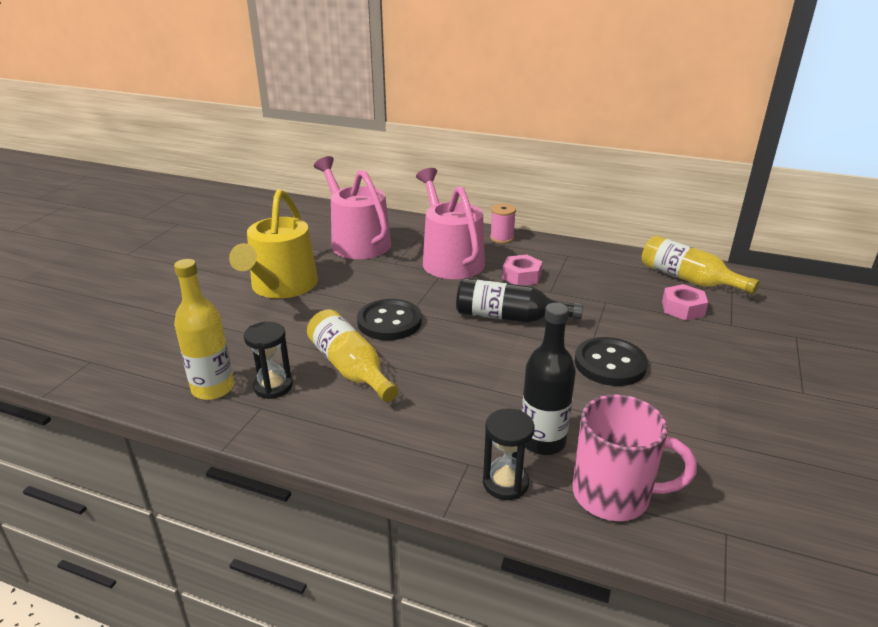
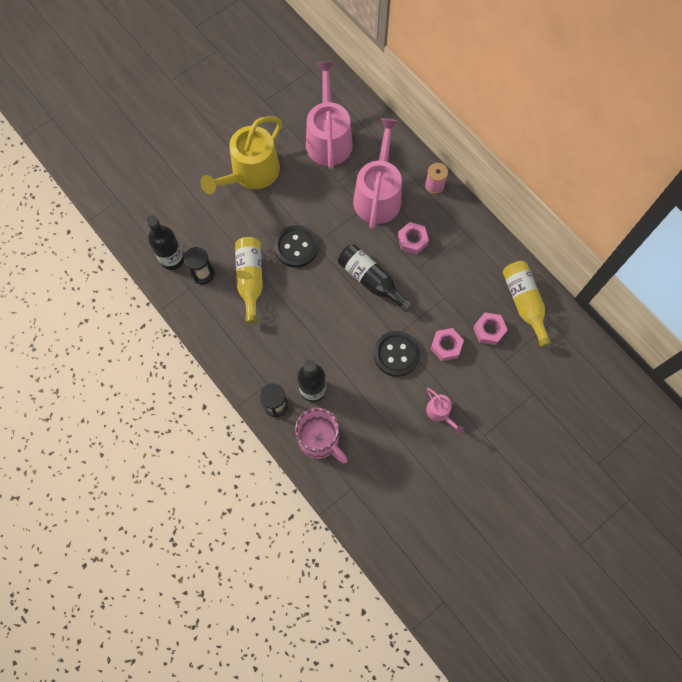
camera: 30 degrees right, 40 degrees up
(213, 388) = (172, 259): yellow bottle -> black bottle
(656, 336) = (446, 346): none -> pink nut
(727, 394) = (440, 412): none -> pink watering can

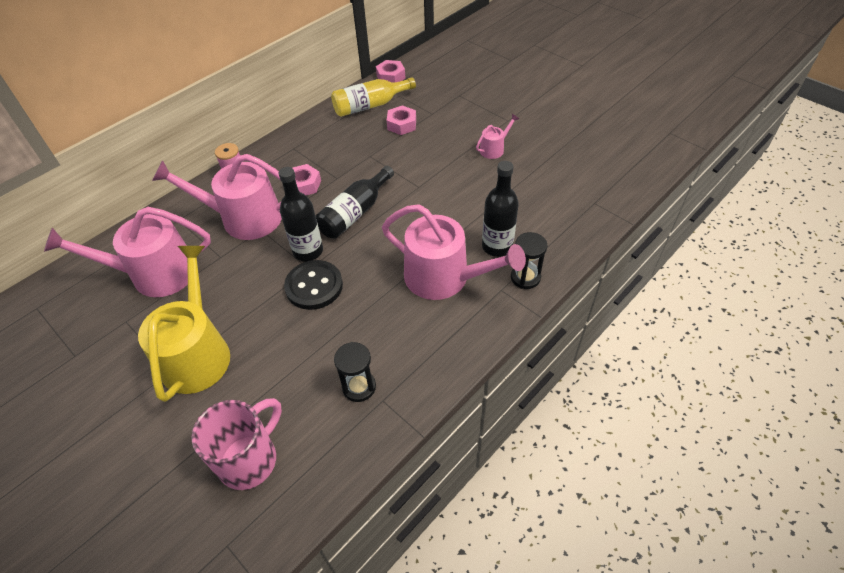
camera: 95 degrees left, 20 degrees down
(172, 259) = (337, 433): black bottle -> black bottle (308, 251)
(250, 279) = (363, 328): yellow bottle -> none
(251, 173) = (197, 353): yellow watering can -> yellow watering can turned 120 degrees counterclockwise
(287, 342) = (444, 277): none -> pink watering can
(320, 440) = (553, 233): pink mug -> pink mug (250, 459)
(396, 354) = (440, 184): black button -> none
(446, 346) = (423, 151): pink nut -> pink nut (391, 77)

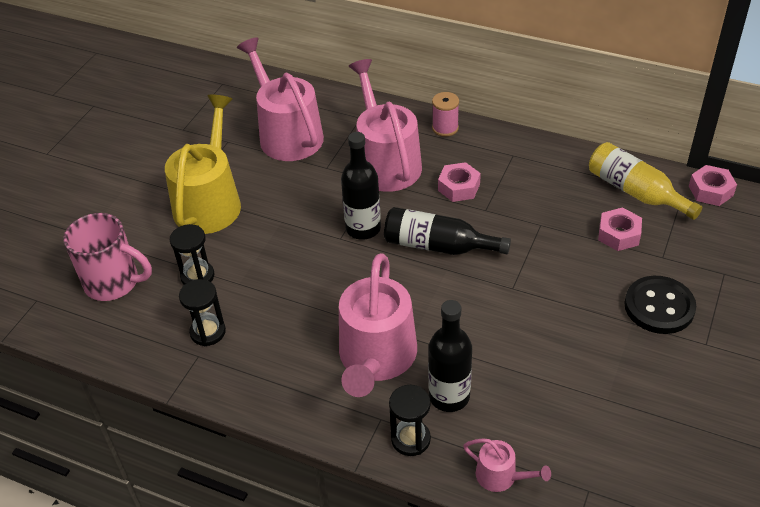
camera: 70 degrees right, 5 degrees down
(197, 353) = (209, 202): yellow watering can -> yellow watering can turned 60 degrees counterclockwise
(287, 382) = (197, 276): none -> black hourglass
(314, 286) = (318, 251): black button -> black button (659, 307)
(494, 149) = (632, 345): pink watering can -> pink watering can (501, 476)

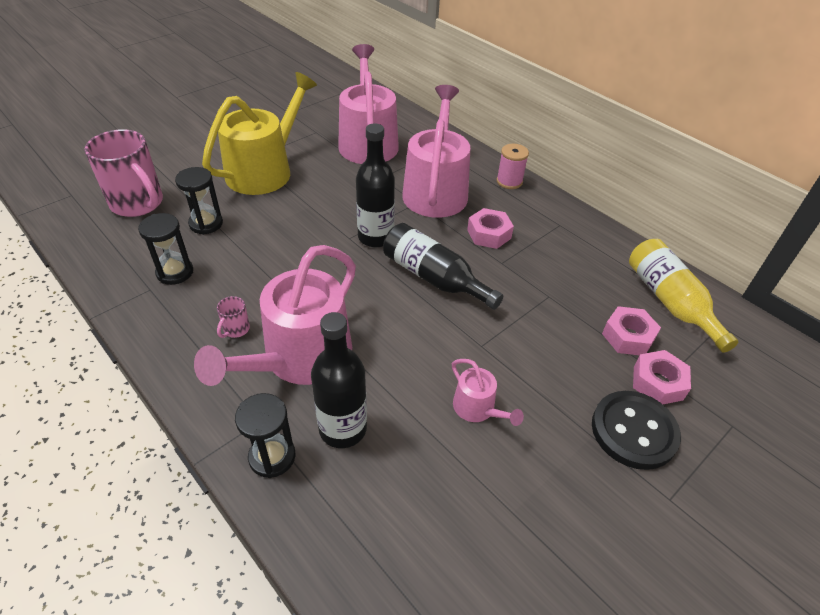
camera: 20 degrees right, 0 degrees up
(304, 358) = (236, 329): none -> pink mug
(501, 476) = (335, 547): pink watering can -> pink watering can (477, 408)
(710, 191) = (758, 331): pink nut -> pink nut (658, 383)

